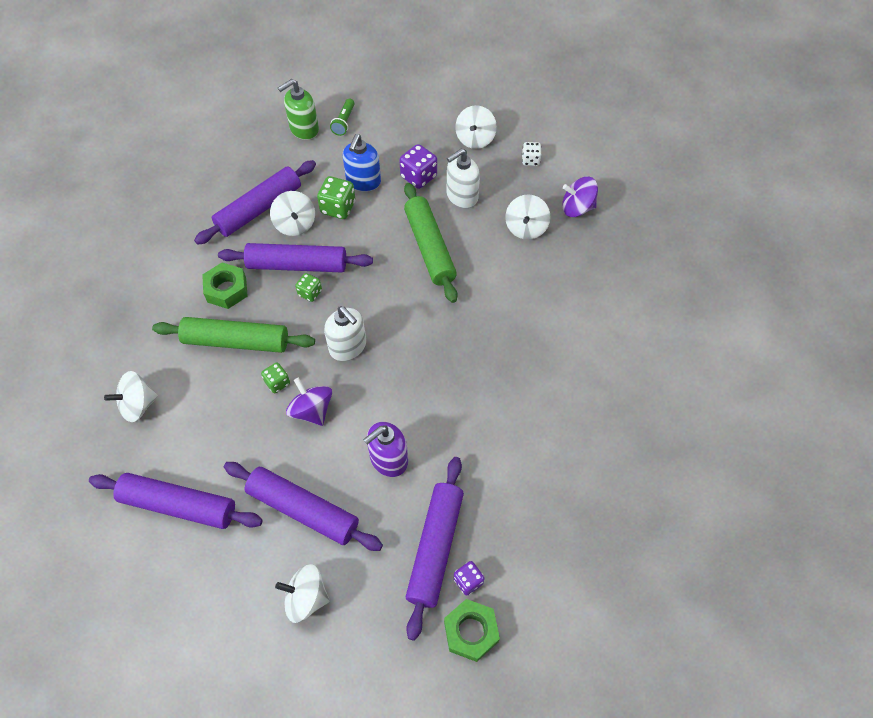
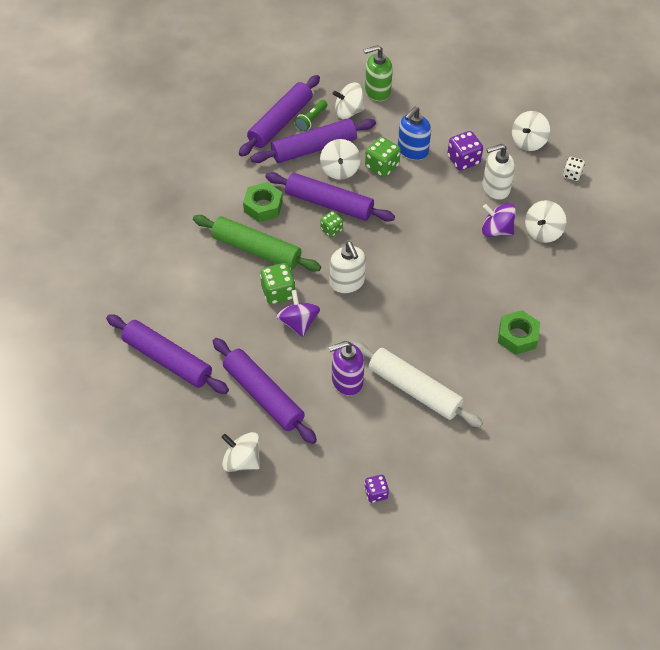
camera: 20 degrees right, 5 degrees down
(138, 405) = (161, 275): white spinning top -> white spinning top (348, 111)
(277, 382) = (278, 292): green dice -> green dice, size x1.62
(344, 122) = (415, 94): green flashlight -> green flashlight (311, 120)
(429, 247) = (449, 223): green rolling pin -> none
(435, 547) = (359, 459): purple rolling pin -> purple rolling pin (280, 122)
(464, 444) = (414, 390): none -> white rolling pin
(471, 632) = (363, 530): green nut -> green nut (517, 336)
(577, 208) = (597, 228): purple spinning top -> purple spinning top (496, 230)

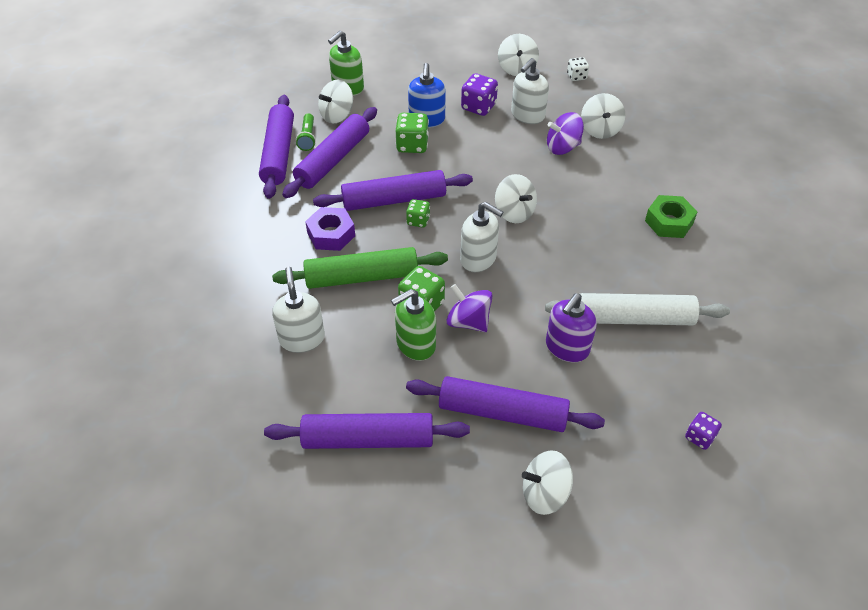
camera: 35 degrees left, 5 degrees down
(183, 270) = (302, 338): none -> white soap dispenser
(249, 317) = (415, 344): none -> green soap dispenser
(263, 206) = (331, 234): green nut -> purple nut
(340, 170) = (376, 166): white spinning top -> white spinning top (514, 212)

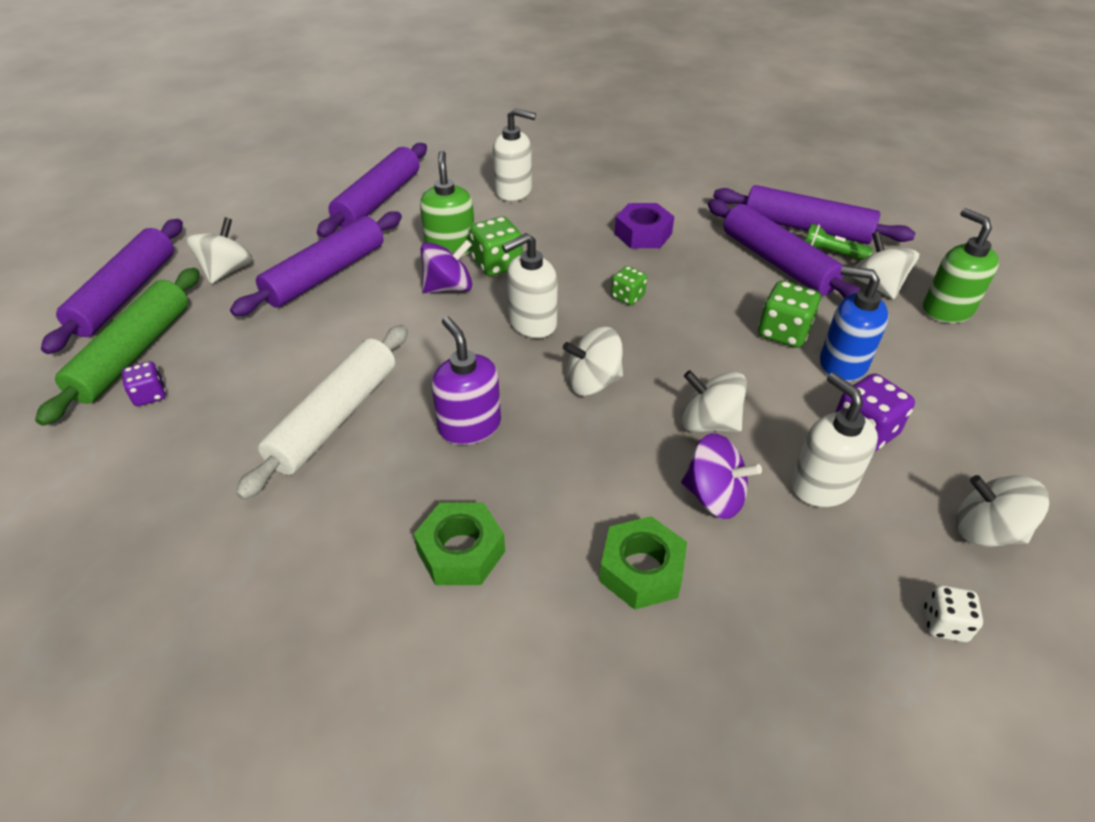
camera: 115 degrees right, 5 degrees down
(361, 277) = (565, 238): green rolling pin -> green rolling pin (134, 353)
(394, 200) = (676, 289): purple rolling pin -> purple rolling pin (125, 294)
(562, 147) = (714, 496): purple spinning top -> purple spinning top turned 105 degrees clockwise
(567, 347) = (351, 344): purple soap dispenser -> purple soap dispenser (469, 426)
(600, 130) = (744, 576): white spinning top -> white spinning top (709, 423)
(624, 160) = (641, 570): none -> green nut

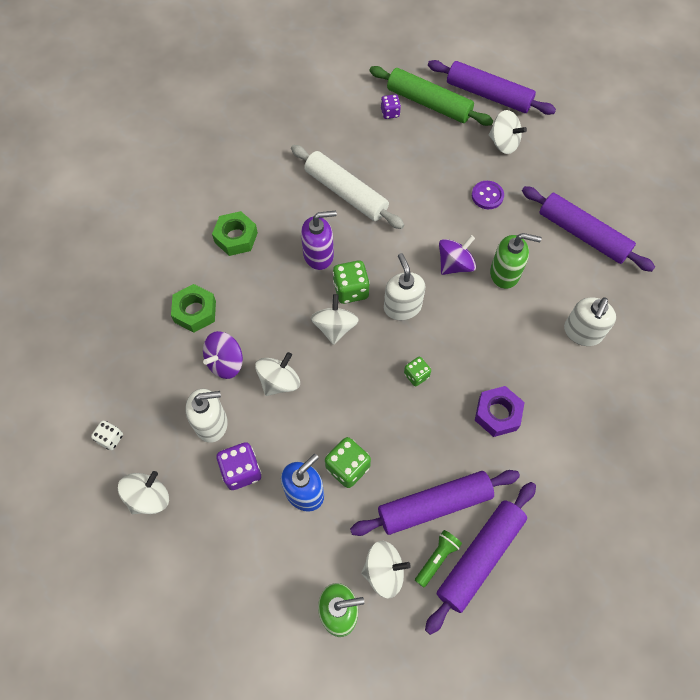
camera: 105 degrees right, 20 degrees up
(326, 274) = (487, 196): purple rolling pin -> purple button
(449, 288) = (455, 264): purple spinning top -> purple spinning top turned 120 degrees counterclockwise
(497, 264) = (476, 299): green dice -> green dice (351, 290)

